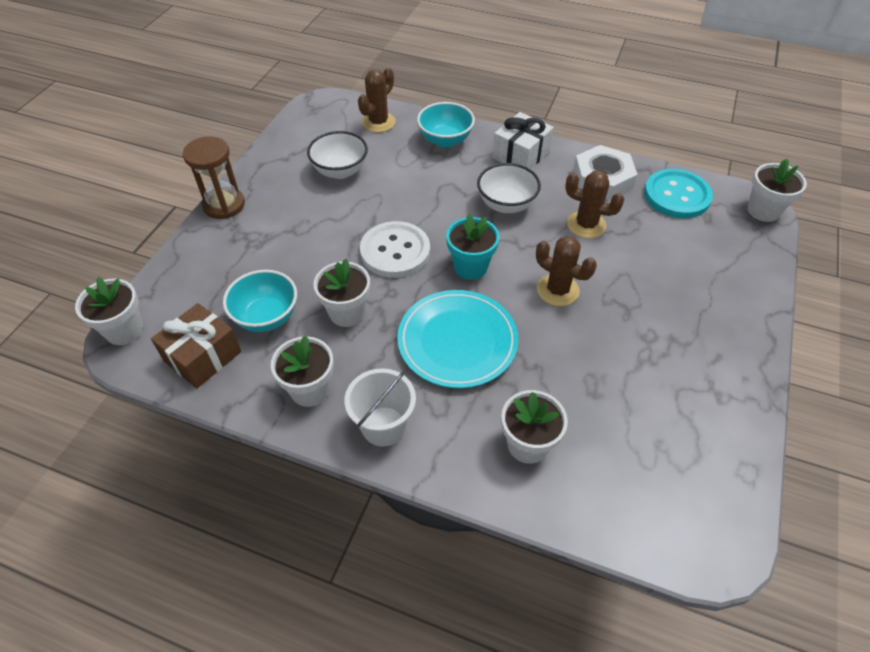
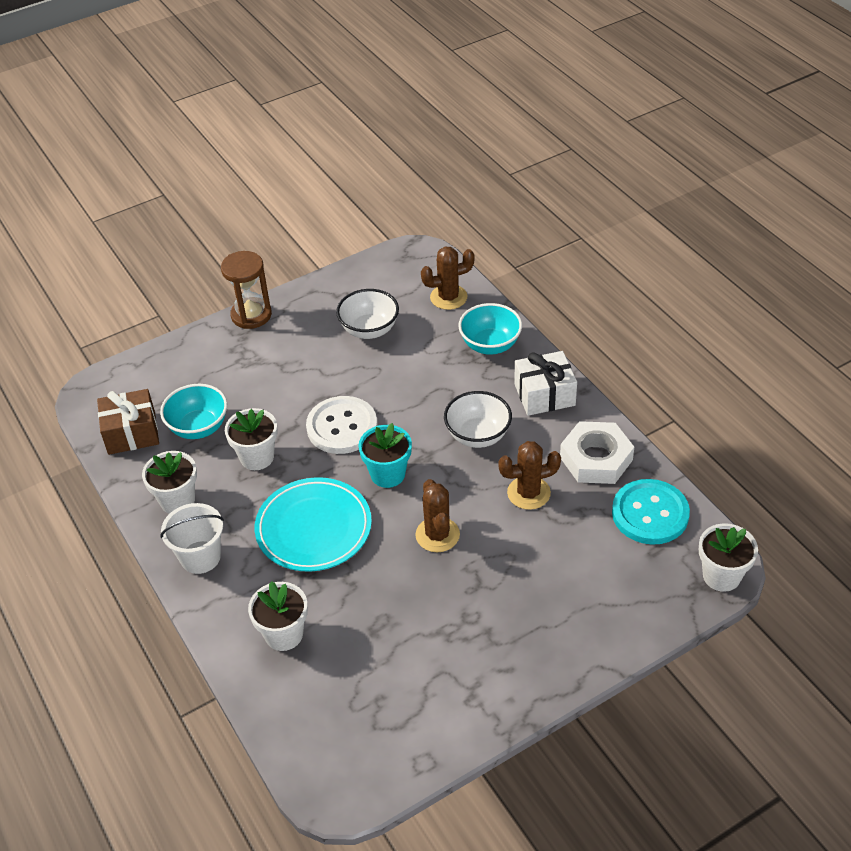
camera: 40 degrees right, 5 degrees down
(124, 330) = (100, 383): white flower pot -> none
(586, 225) = (528, 493): brown cactus -> brown cactus turned 75 degrees counterclockwise

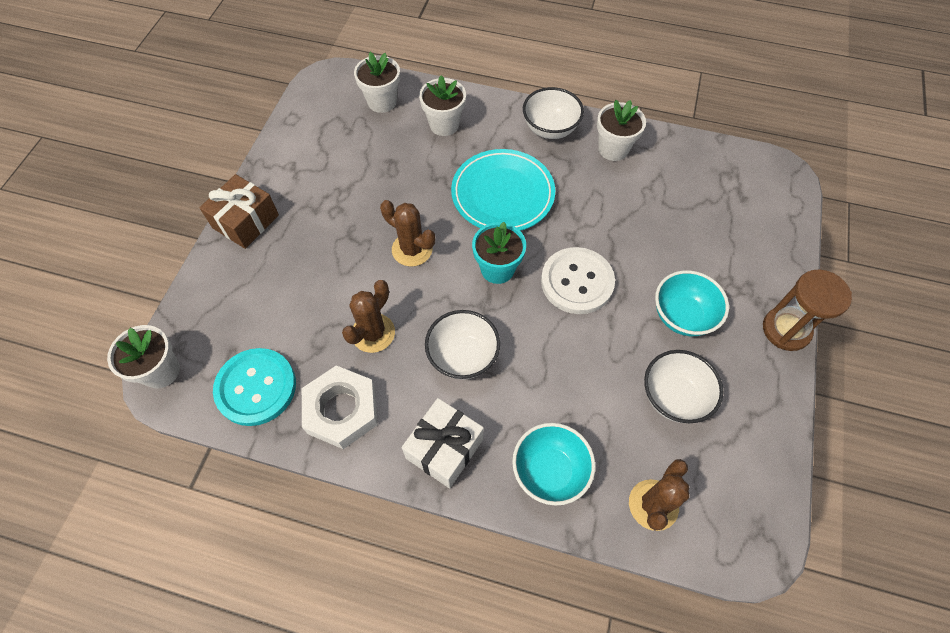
camera: 135 degrees right, 15 degrees up
(131, 433) = (710, 167): brown gift -> brown gift (246, 221)
(198, 427) = (674, 204): turquoise bowl -> turquoise bowl (682, 316)
(200, 557) = (550, 129): white bucket -> white bowl
(257, 457) = (605, 213): white flower pot -> white flower pot (382, 102)

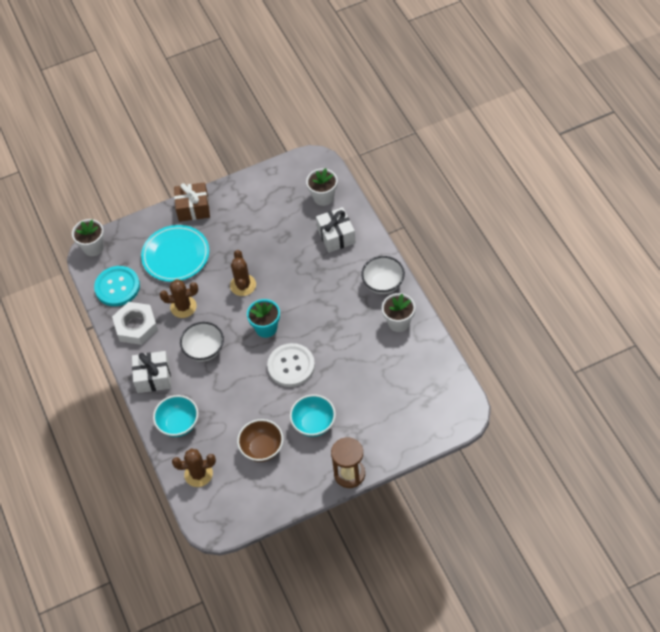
camera: 55 degrees right, 5 degrees down
(444, 124) = (336, 236): white flower pot -> white gift
(502, 194) = (315, 296): turquoise plate -> turquoise plate (176, 256)
(673, 397) = (262, 448): white bowl -> brown bowl

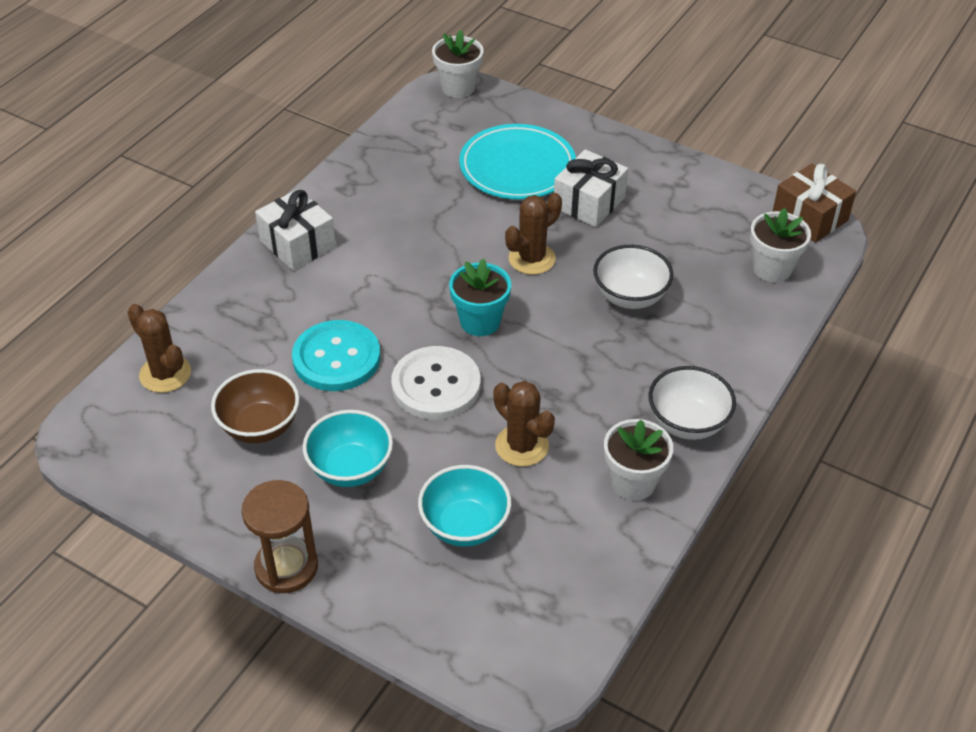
camera: 50 degrees right, 10 degrees down
(117, 287) = (416, 138): turquoise button -> turquoise button (336, 358)
(136, 326) = (368, 186): white nut -> none
(178, 424) = (237, 309): turquoise bowl -> turquoise bowl (465, 526)
(183, 307) = (440, 216): brown cactus -> brown cactus (522, 446)
(193, 208) = (611, 145): brown gift -> brown gift (810, 217)
(204, 350) = (385, 273): white bowl -> white bowl (630, 297)
(336, 236) = (719, 319): white gift -> white gift (589, 202)

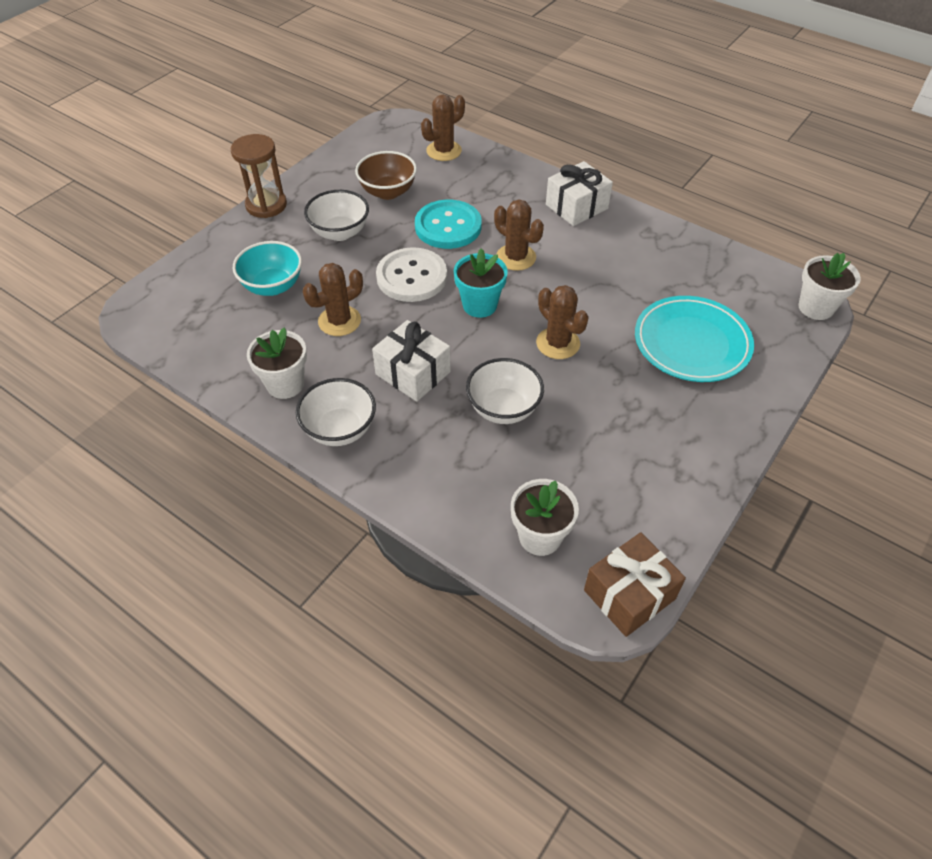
camera: 95 degrees right, 5 degrees up
(350, 468) = (340, 232): turquoise bowl -> white bowl
(394, 294) = (516, 257): none -> brown cactus
(589, 202) = (641, 392): white gift -> white gift (413, 373)

